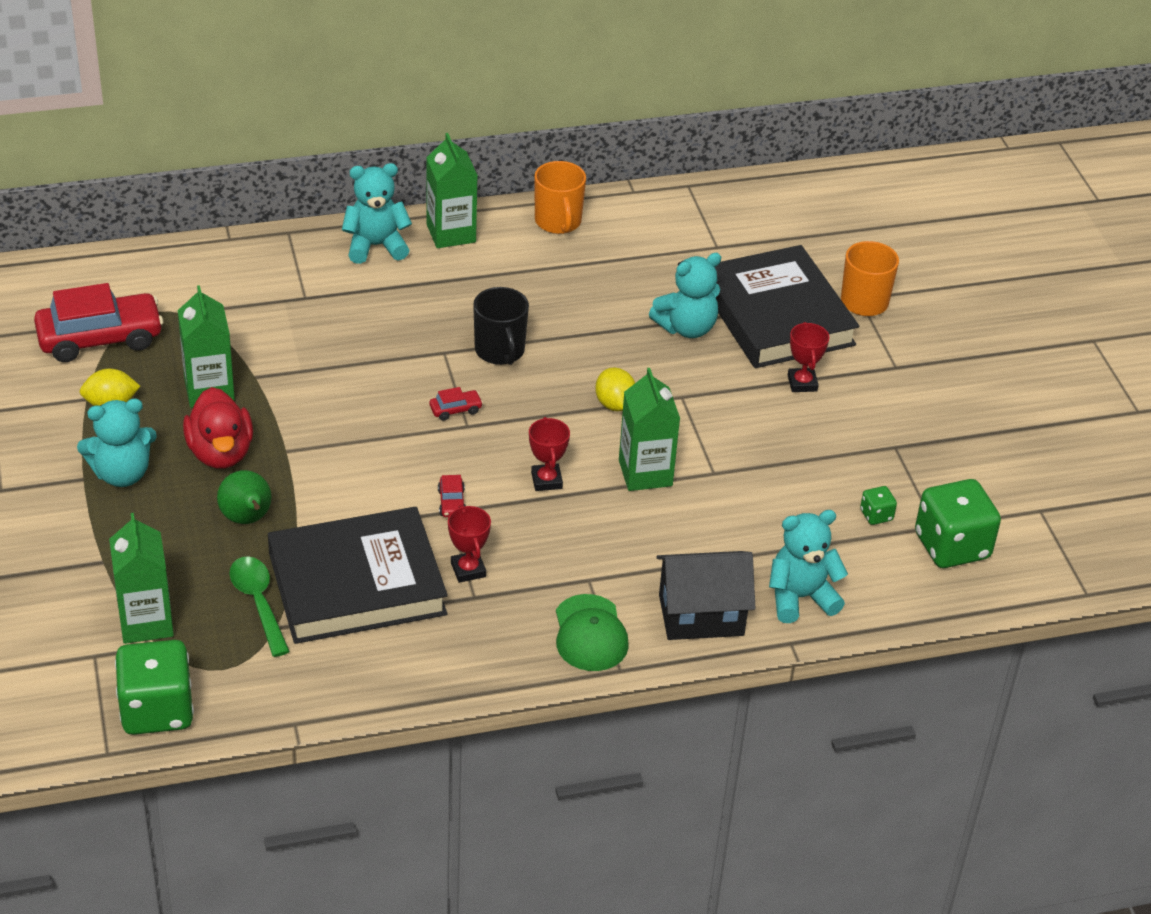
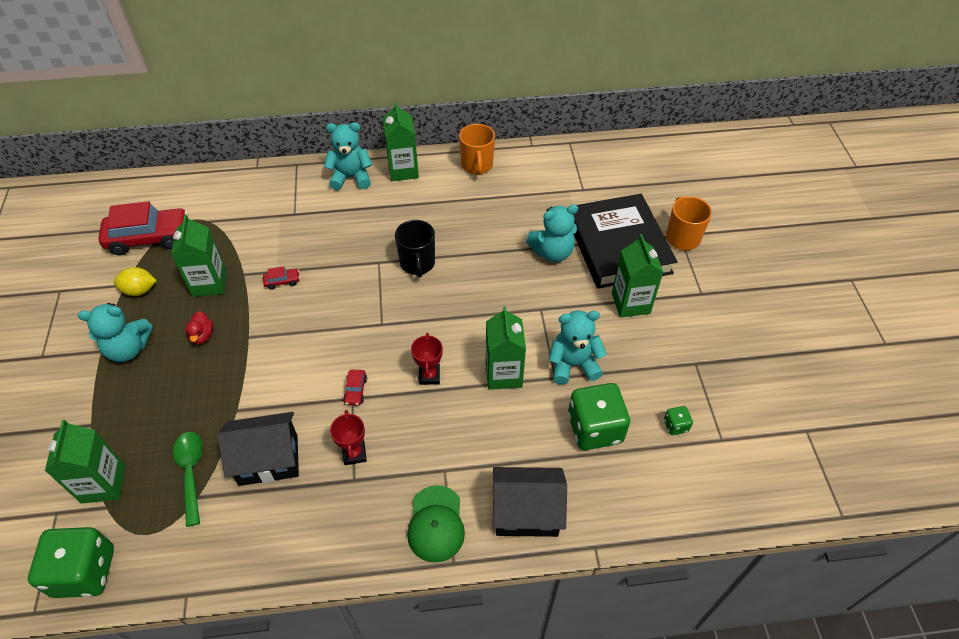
camera: 10 degrees right, 10 degrees up
(220, 453) = (202, 336): red duck -> red duck, size x0.53
(247, 519) = (204, 394): green pear -> none
(357, 583) = (268, 460): black book -> black house
(455, 410) = (376, 310): red car -> red car (282, 281)
(614, 404) = (491, 312): yellow lemon -> none
(800, 598) = (608, 501): turquoise teddy bear -> turquoise teddy bear (573, 364)
(802, 383) = (630, 303): red trophy -> green carton
(952, 546) = (733, 460): green dice -> green dice (595, 428)

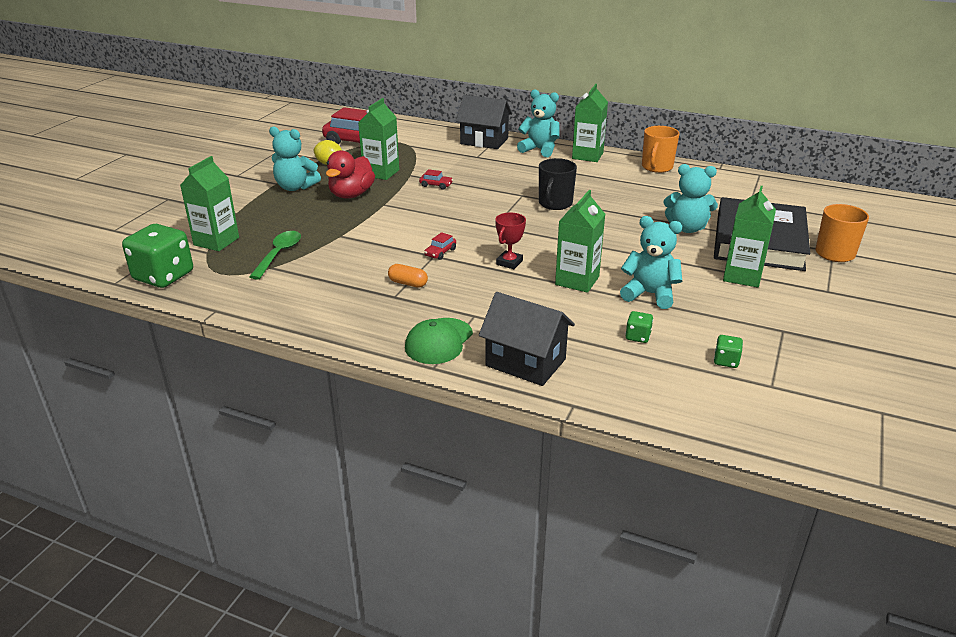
camera: 30 degrees right, 20 degrees down
(202, 336) = (351, 195): red duck -> red duck, size x1.87
(268, 460) = (339, 266): black house -> black house (484, 141)
(354, 453) = (408, 283): red trophy -> orange capsule
(595, 428) = (638, 336): green dice -> green dice, size x0.44

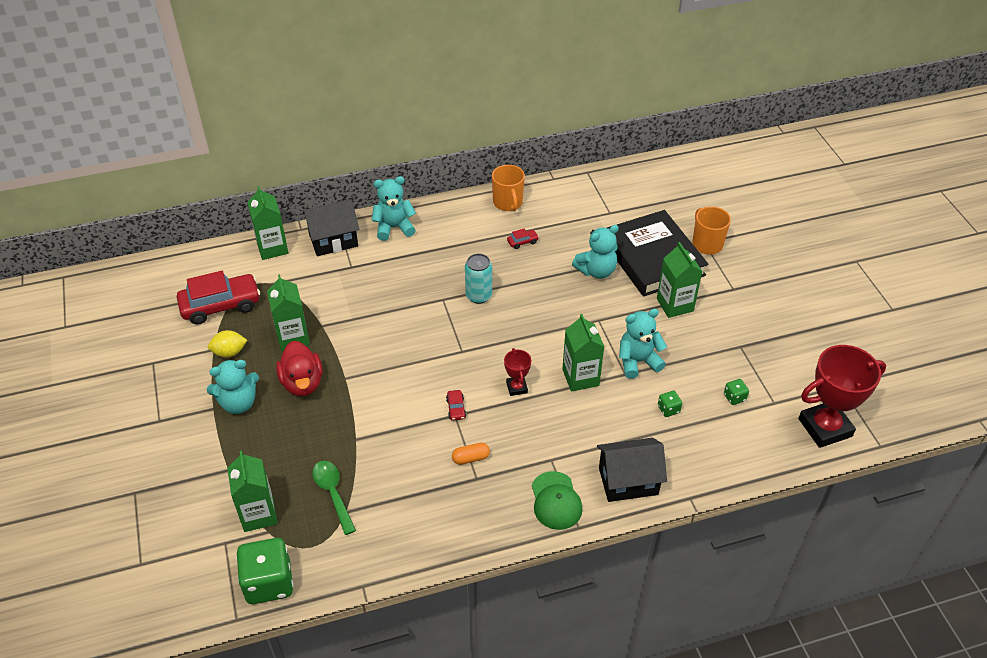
camera: 40 degrees left, 15 degrees up
(436, 185) = (360, 327): red car -> red car (522, 242)
(555, 204) = (478, 296): black mug -> turquoise can
(587, 156) = (441, 215): green carton -> green carton (272, 248)
(816, 434) = (825, 427): none -> red trophy

